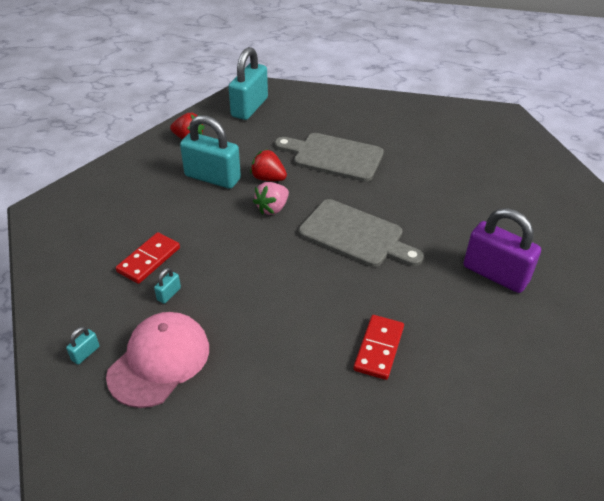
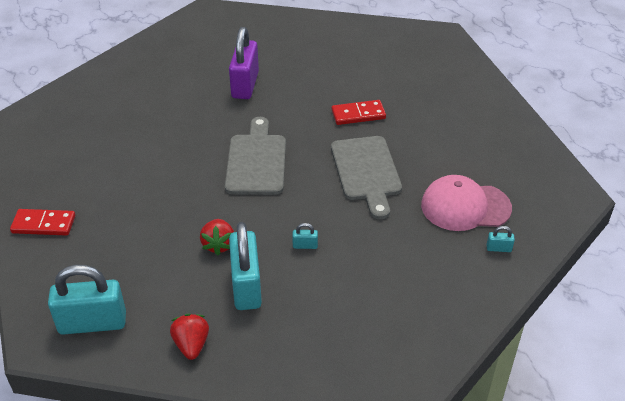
camera: 120 degrees left, 0 degrees up
(149, 260) = (386, 268): red domino -> red domino (43, 224)
(169, 294) = (408, 235): turquoise padlock -> turquoise padlock (305, 245)
(272, 208) = (260, 222): pink strawberry -> none
(333, 156) = (152, 214): grey cutting board -> grey cutting board (367, 172)

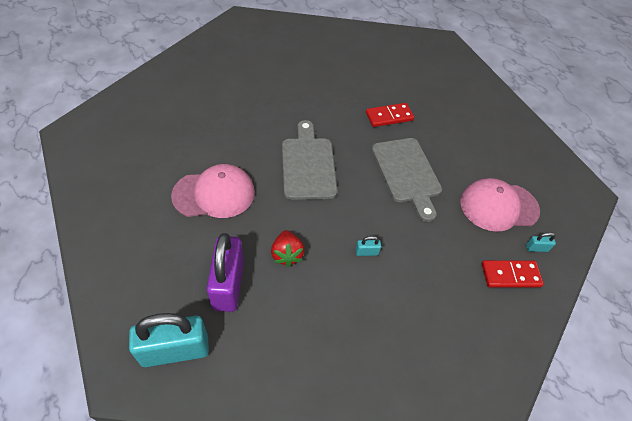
camera: 10 degrees left, 10 degrees up
(43, 224) = (115, 238): red domino -> red domino (510, 275)
(150, 187) = (214, 194): none -> pink cap
(191, 345) = (277, 370): red strawberry -> none
(245, 85) = (286, 88): purple padlock -> purple padlock (228, 284)
(246, 286) = (320, 299): turquoise padlock -> none

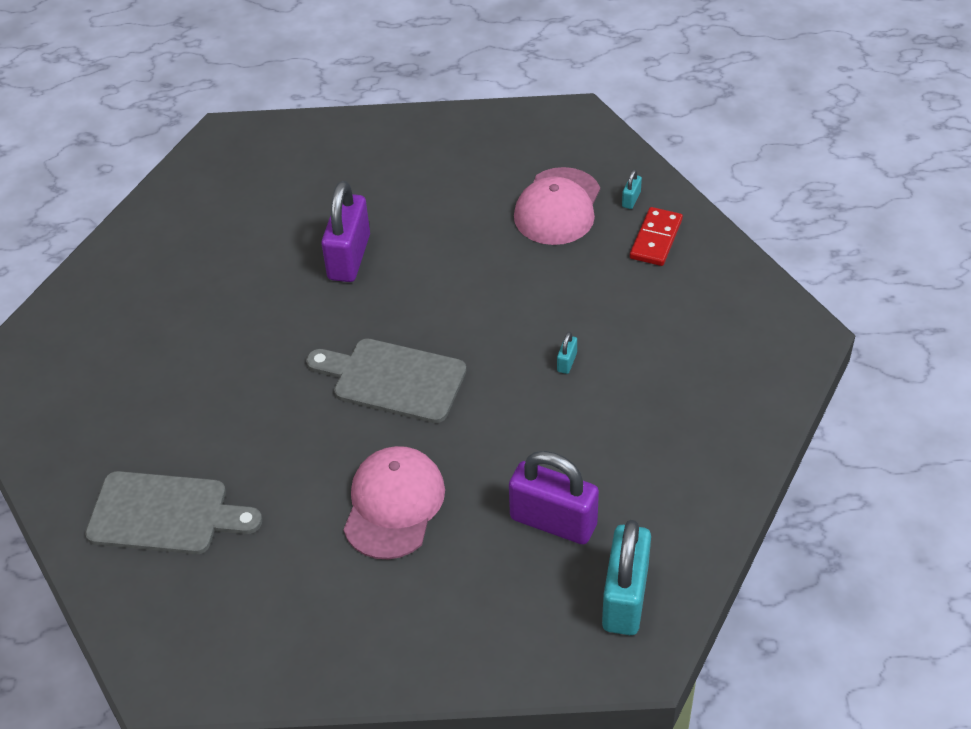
camera: 60 degrees left, 5 degrees down
(287, 254) = (534, 446): red strawberry -> none
(389, 117) = (349, 257): red domino -> purple padlock
(407, 173) = (462, 276): grey cutting board -> grey cutting board (165, 514)

